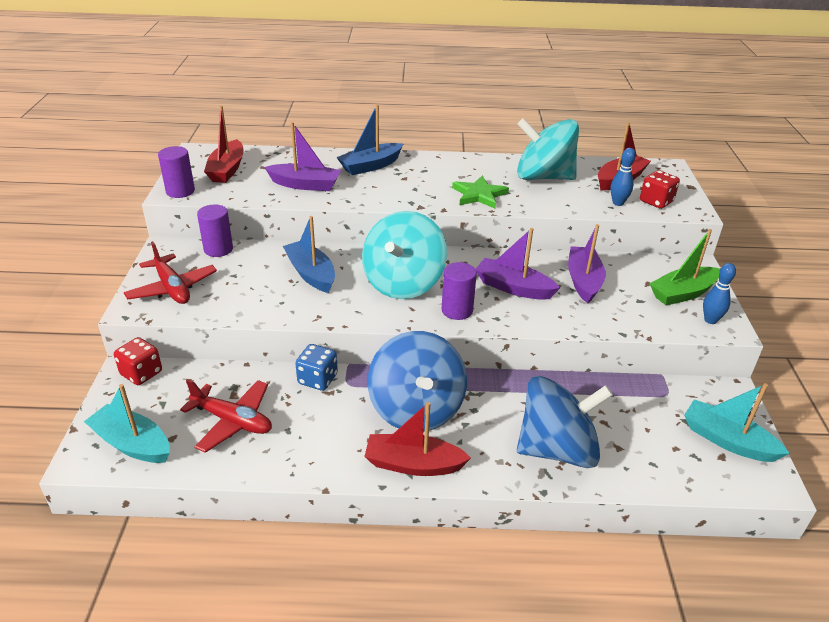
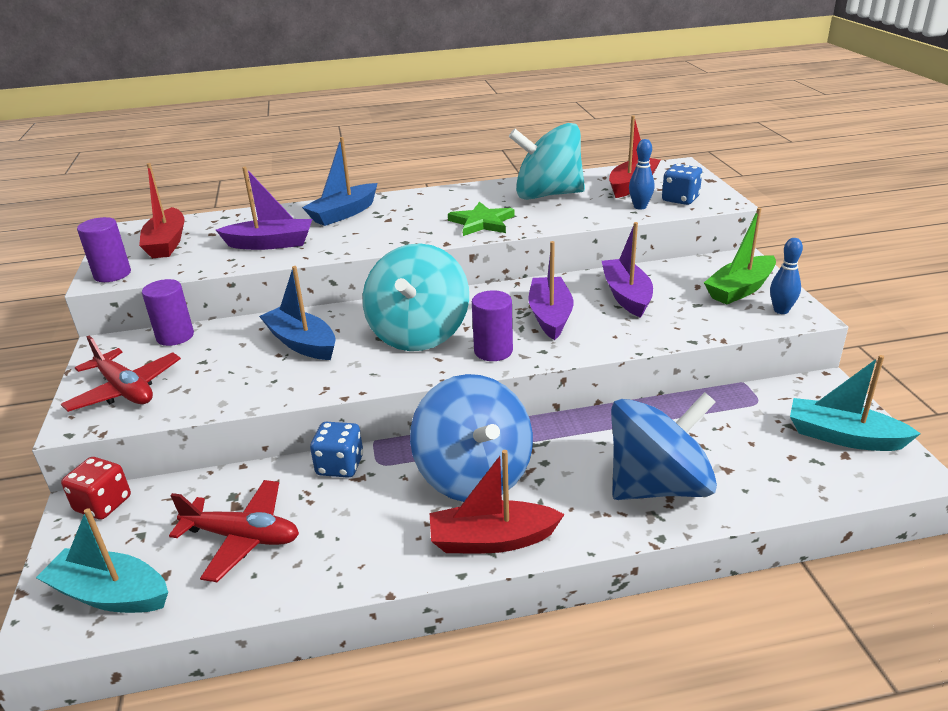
camera: 10 degrees left, 5 degrees down
(513, 288) = (550, 316): purple boat -> purple boat turned 75 degrees clockwise
(656, 201) = (680, 199): red dice -> blue dice

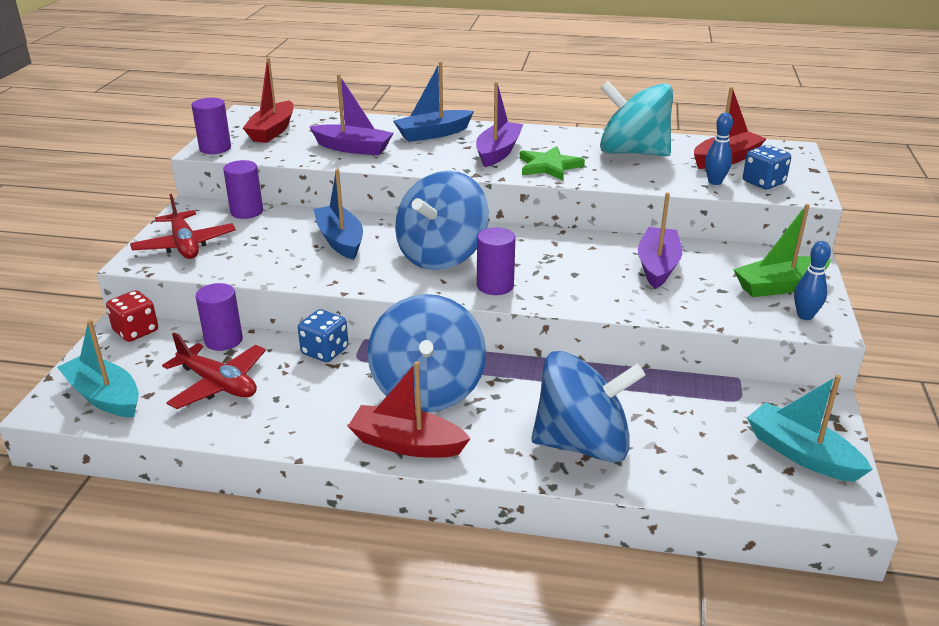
camera: 20 degrees right, 0 degrees up
(217, 485) = (223, 340): none -> purple cylinder
(419, 333) = (441, 255): turquoise spinning top -> blue spinning top
(550, 316) = (570, 268): purple boat -> purple boat (498, 152)

